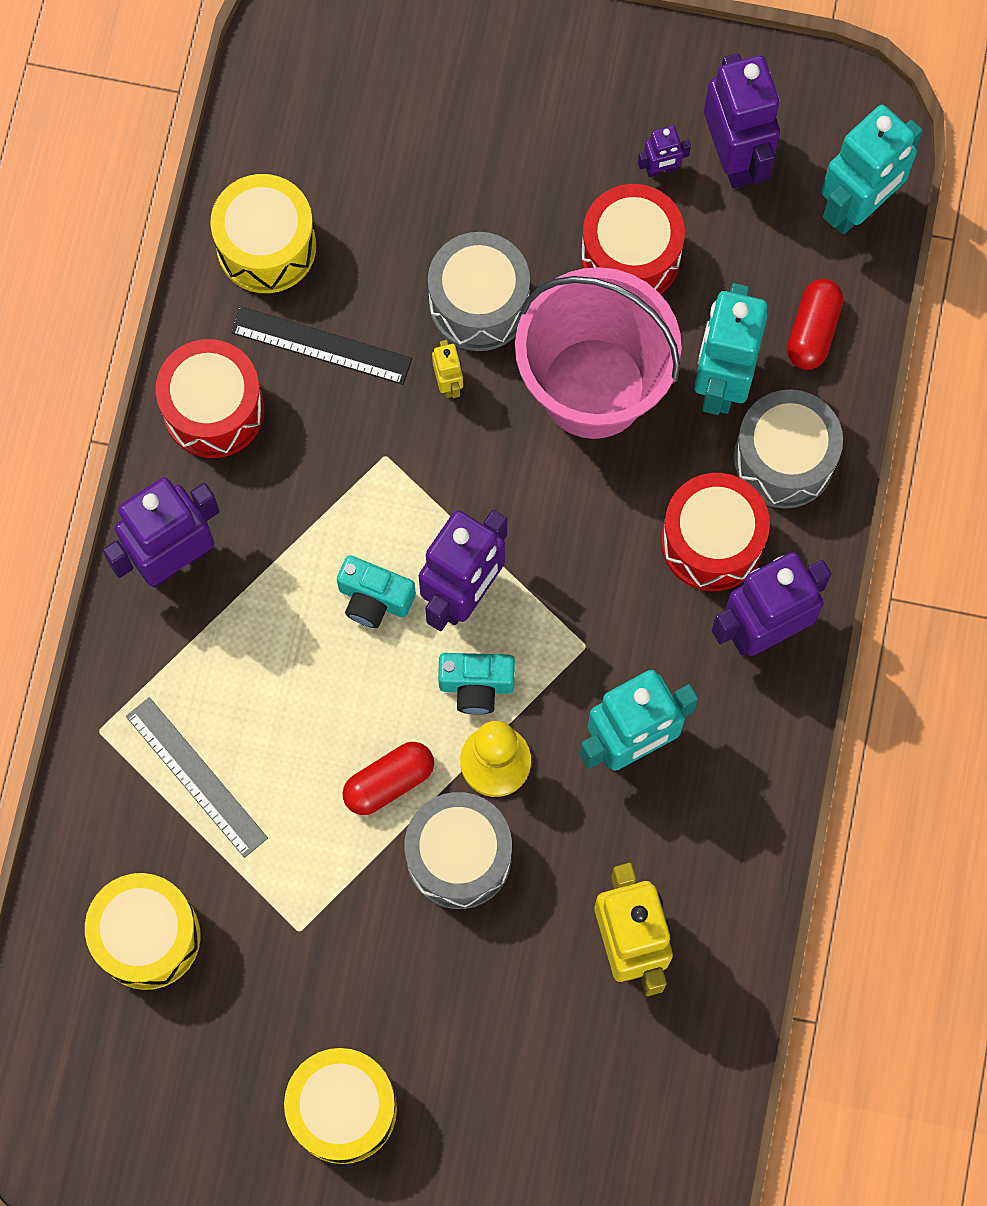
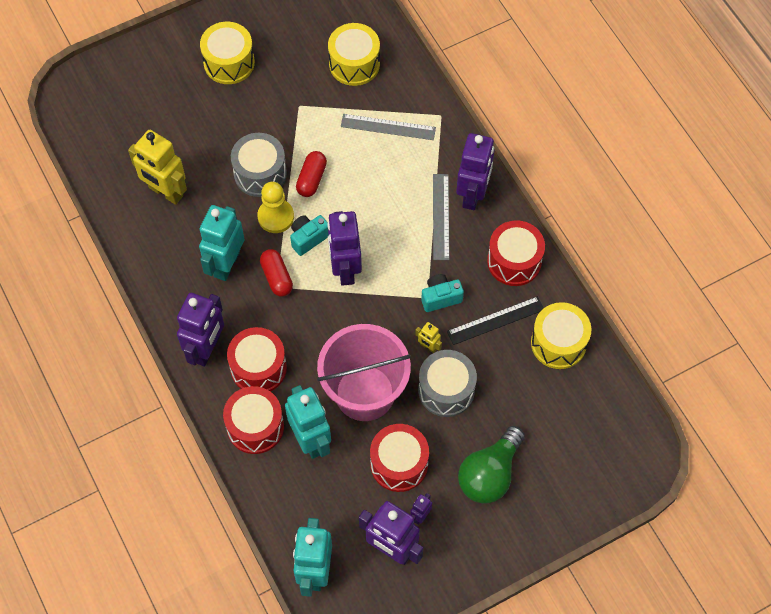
camera: 140 degrees right, 10 degrees down
(253, 562) = (441, 216): none -> grey ruler
(374, 599) = (379, 239): turquoise camera -> turquoise camera (440, 297)
(523, 150) = (490, 474): none -> green light bulb
(784, 459) = (255, 426): grey drum -> red drum
(813, 331) = (288, 495): red capsule -> red capsule (276, 277)

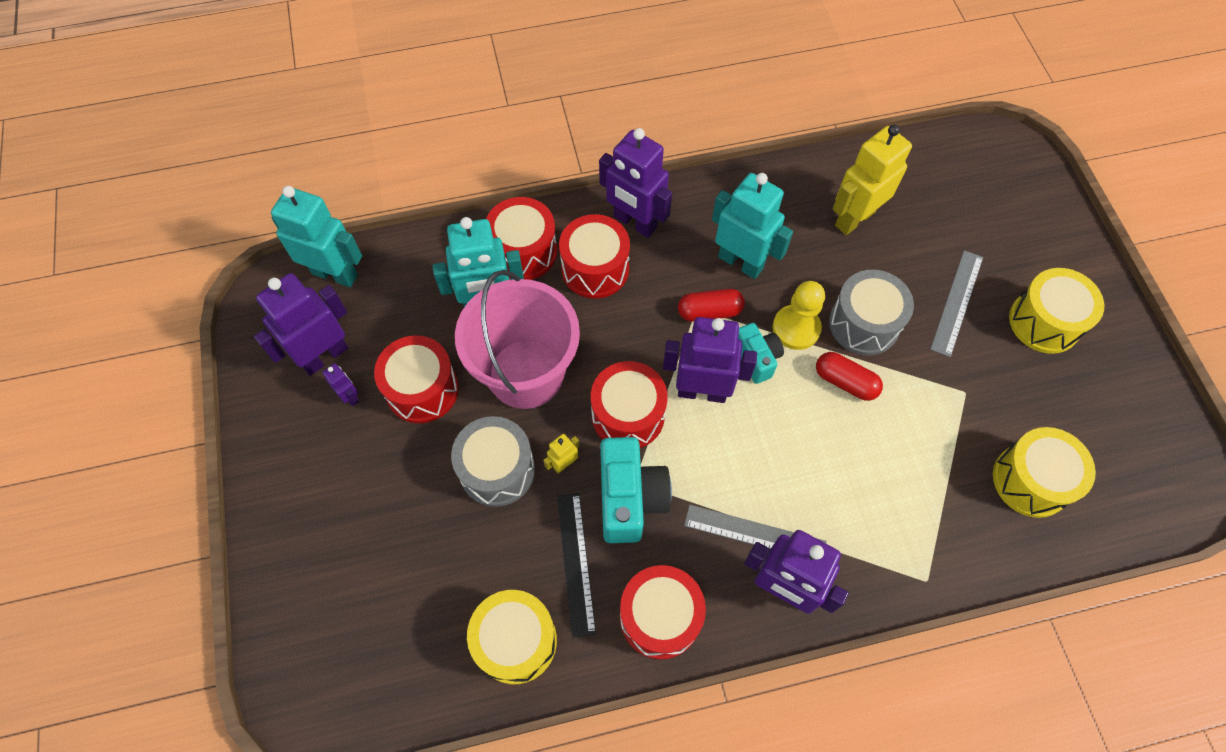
camera: 105 degrees right, 0 degrees up
(378, 314) = (628, 415): none -> red drum
(388, 127) = (916, 500): grey ruler -> grey ruler (957, 302)
(440, 297) = (630, 499): turquoise camera -> turquoise camera, size x1.66
(490, 474) = (367, 491): green light bulb -> none

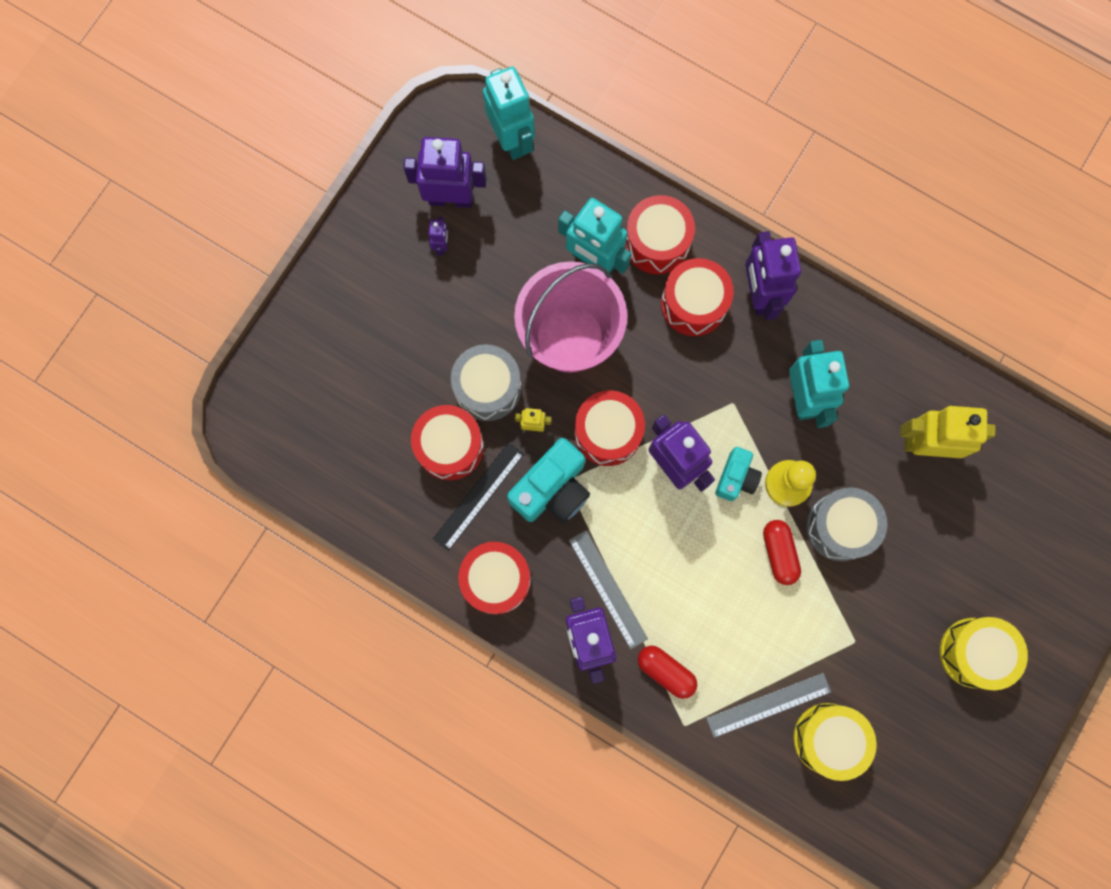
camera: 45 degrees right, 15 degrees up
(422, 389) = (492, 284): red drum -> red drum (450, 446)
(516, 641) = (398, 508): yellow drum -> none
(709, 311) = (740, 413): red capsule -> red capsule (666, 671)
(957, 302) = (927, 577): grey ruler -> grey ruler (768, 705)

